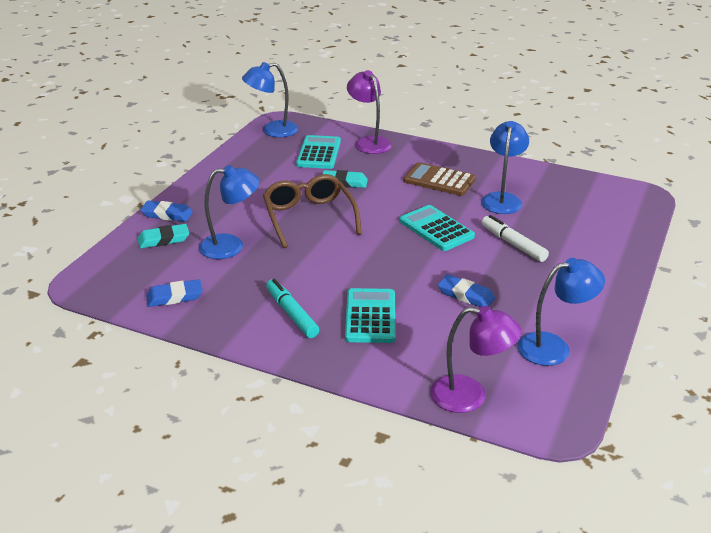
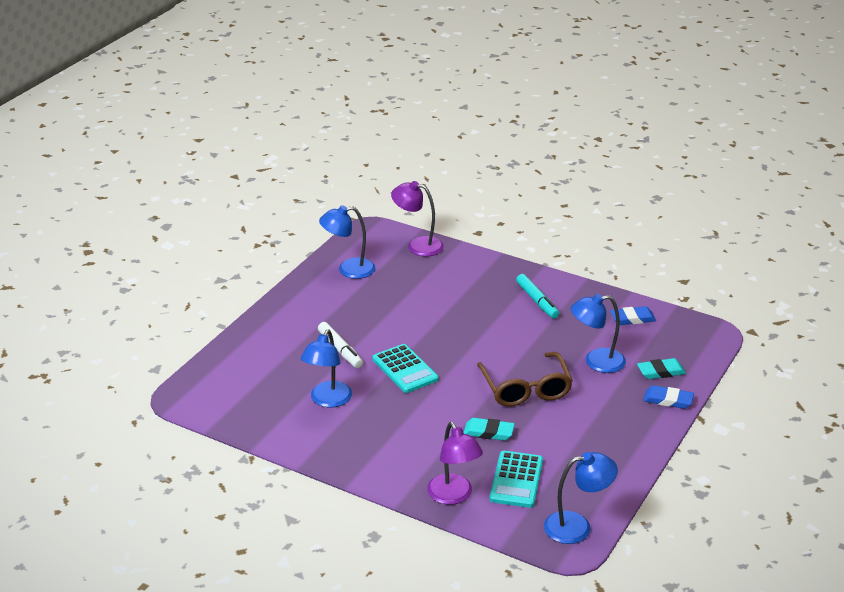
camera: 175 degrees left, 0 degrees up
(370, 316) = (476, 296): turquoise calculator -> none
(439, 180) = (385, 429): brown calculator -> none
(466, 295) = (398, 308): blue eraser -> none

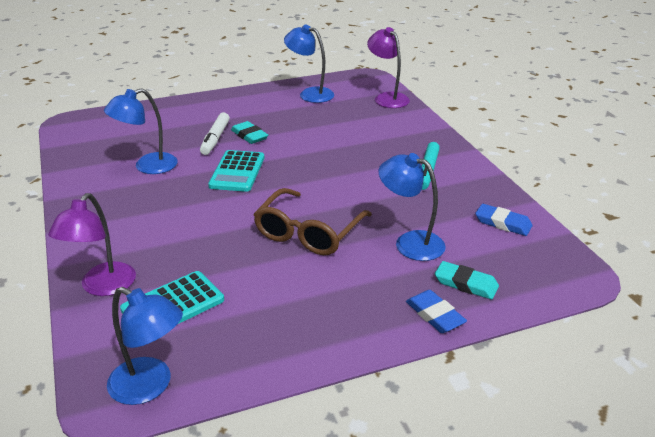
camera: 40 degrees right, 0 degrees up
(488, 432) = (219, 251): turquoise eraser -> turquoise eraser (249, 135)

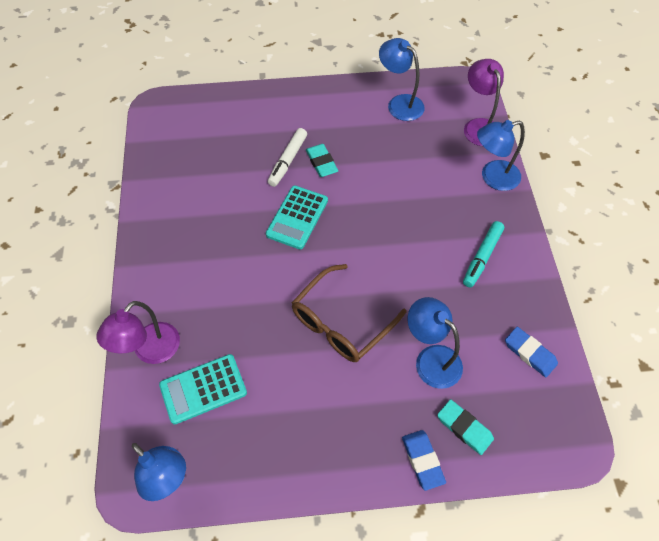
camera: 15 degrees right, 25 degrees up
(147, 166) = (216, 191): blue lamp -> blue lamp (492, 177)

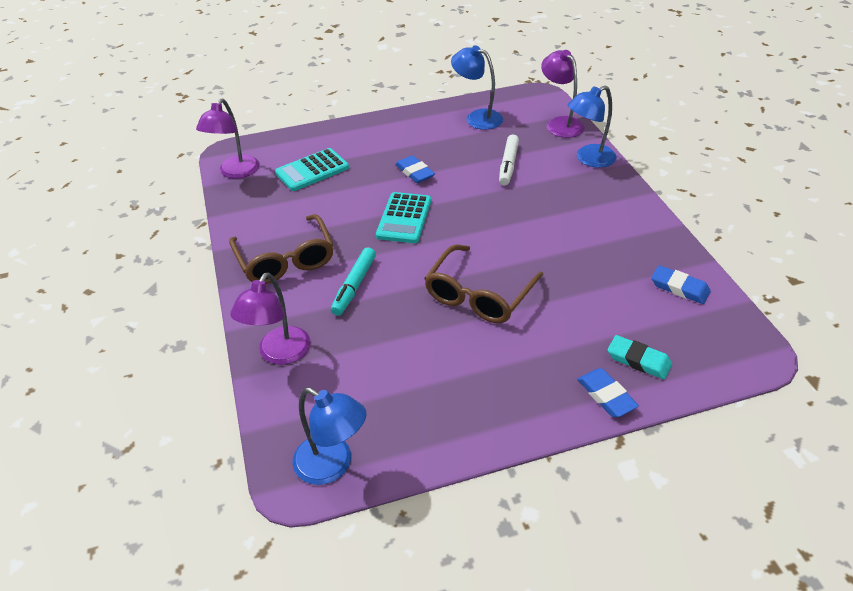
camera: 10 degrees left, 15 degrees down
(157, 131) = (235, 172): none -> purple lamp
(179, 246) = (286, 260): none -> brown glasses
(203, 389) = (348, 376): turquoise calculator -> turquoise calculator (312, 170)
(287, 161) = (379, 176): white marker -> white marker (508, 165)
(321, 162) = (415, 172): turquoise eraser -> blue eraser
(431, 359) = (582, 309): blue lamp -> none
(482, 257) = (602, 220): turquoise marker -> turquoise marker (354, 286)

